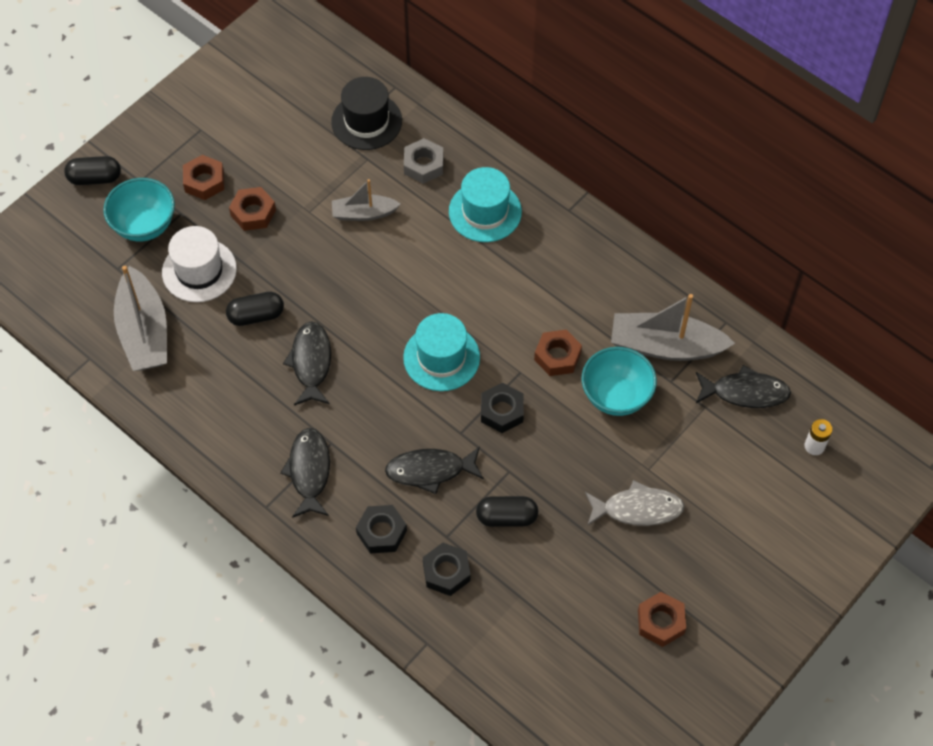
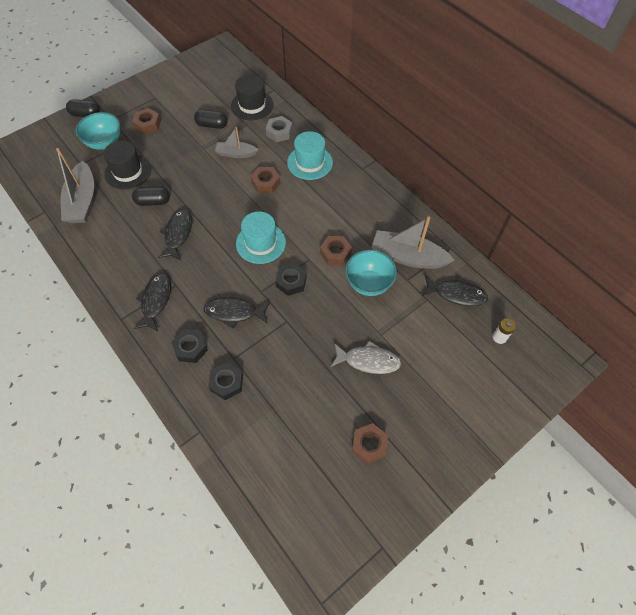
camera: 10 degrees right, 0 degrees up
(199, 270) = (128, 172): white hat -> black hat
(253, 213) = (170, 145): brown nut -> brown nut (266, 183)
(506, 517) = (277, 352): black capsule -> black capsule (212, 125)

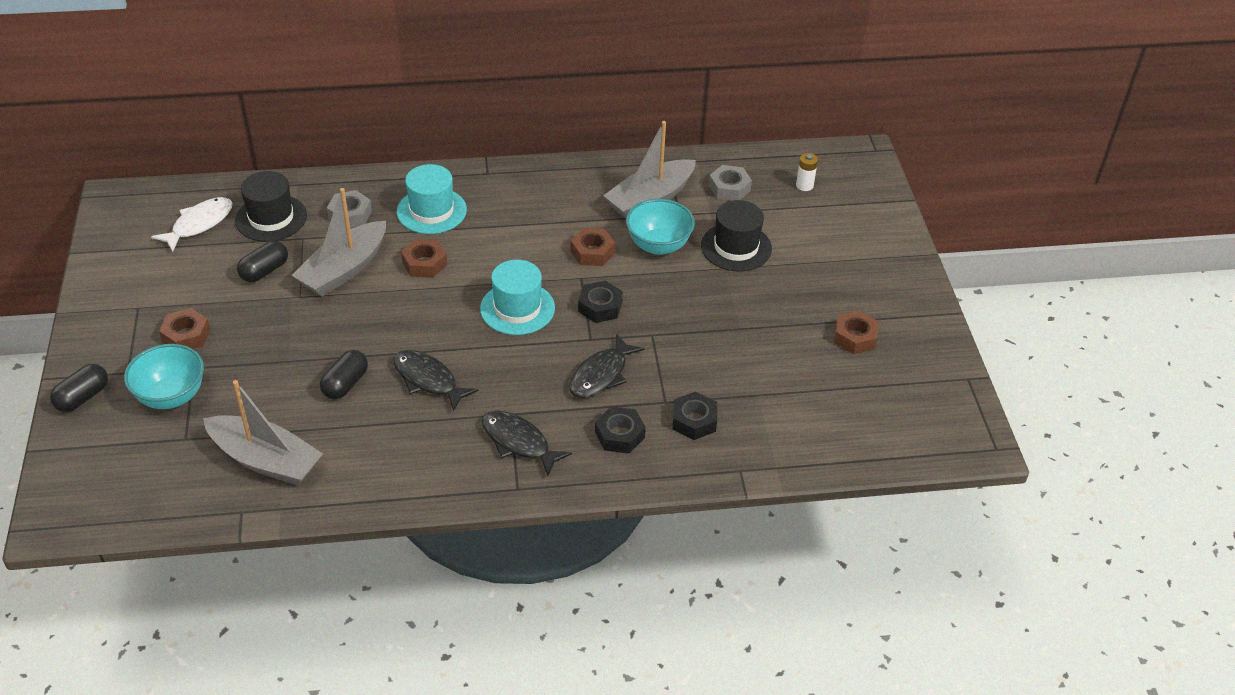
camera: 60 degrees left, 15 degrees down
(128, 172) = (259, 390): black hat -> black hat (736, 247)
(227, 83) = (199, 224): none -> white fish
(236, 154) = (344, 269): grey boat -> grey boat, size x1.69
(368, 361) = (757, 292): grey fish -> none
(456, 294) = (729, 188): black fish -> grey nut

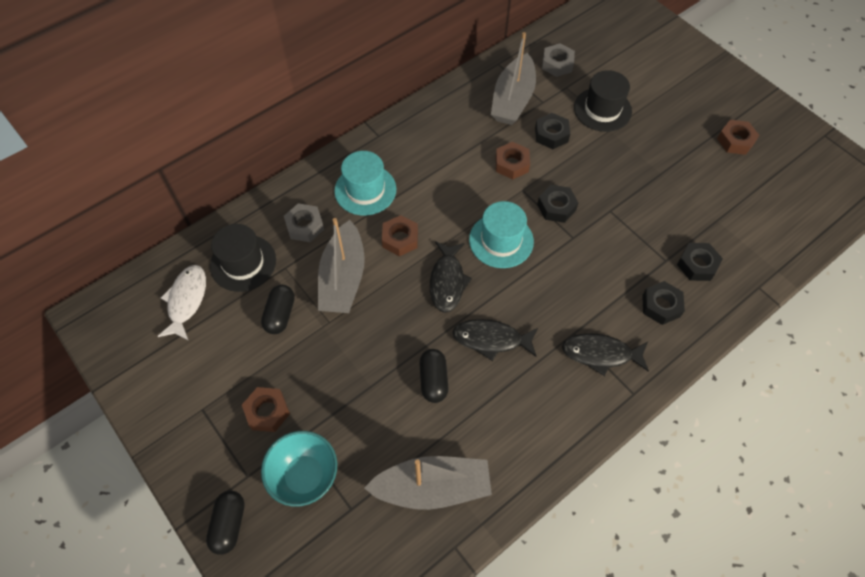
camera: 30 degrees left, 15 degrees up
(601, 375) = (606, 263): black fish -> black fish (447, 281)
(658, 245) = (551, 135): turquoise bowl -> black nut
(804, 185) = (603, 38): white battery -> none

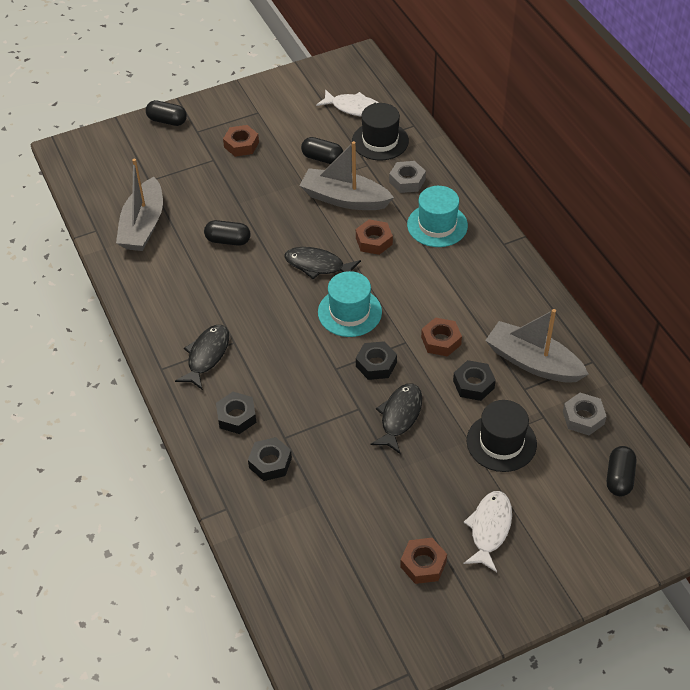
camera: 105 degrees right, 10 degrees down
(304, 476) = (183, 159): turquoise bowl -> none
(491, 339) = (250, 284): black fish -> black fish (399, 416)
(604, 40) = (619, 478): none -> black capsule
(684, 106) = (489, 529): none -> white fish

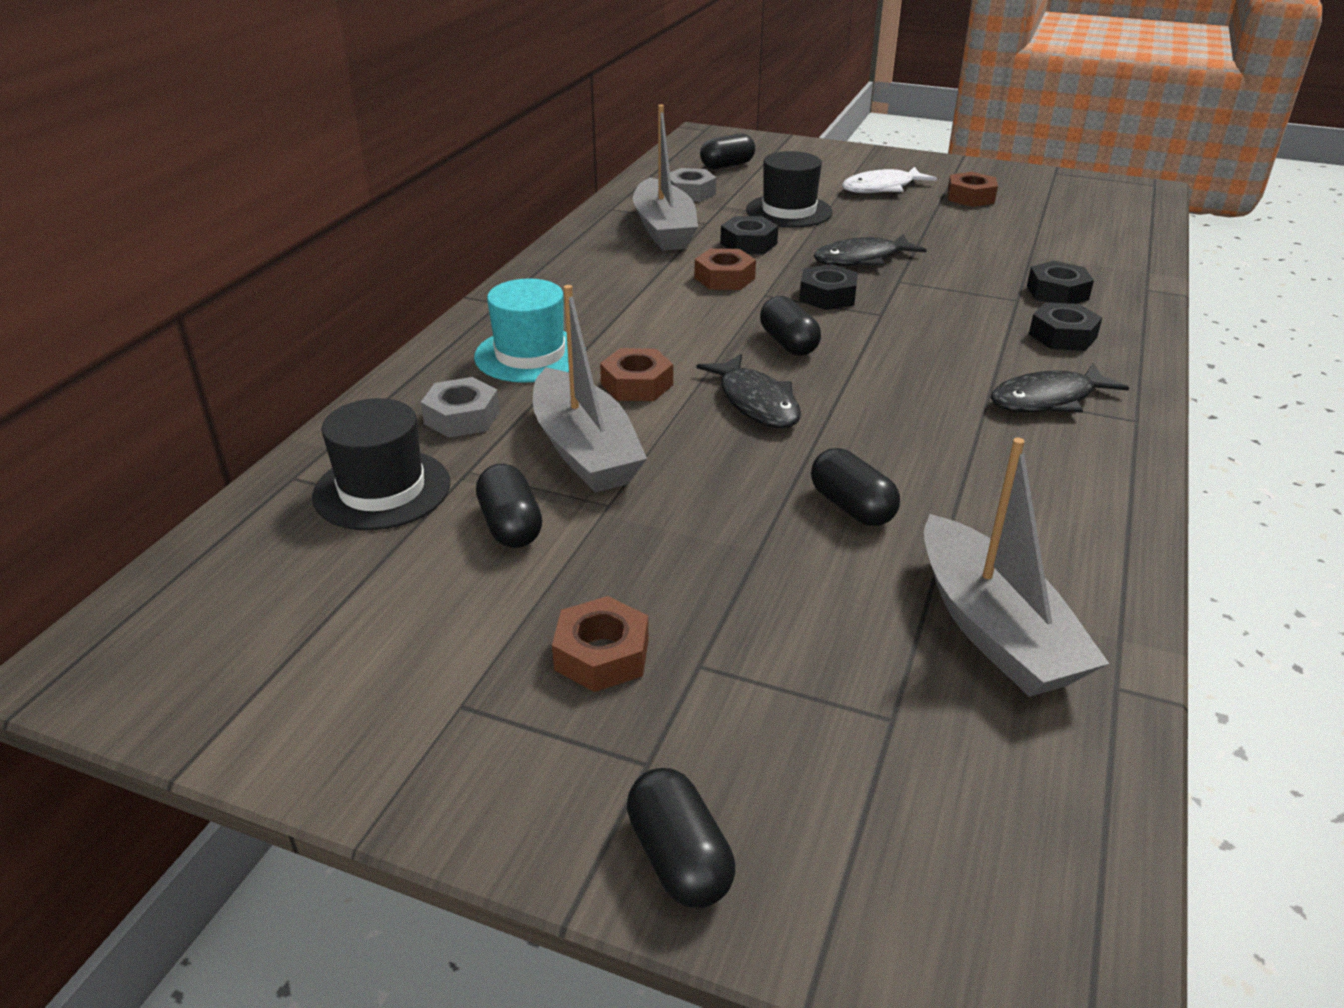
camera: 135 degrees left, 15 degrees down
(143, 225) = (994, 629): grey boat -> grey boat turned 105 degrees clockwise
(349, 312) = (788, 343): turquoise hat -> black capsule
(354, 108) = (302, 571): white fish -> none

